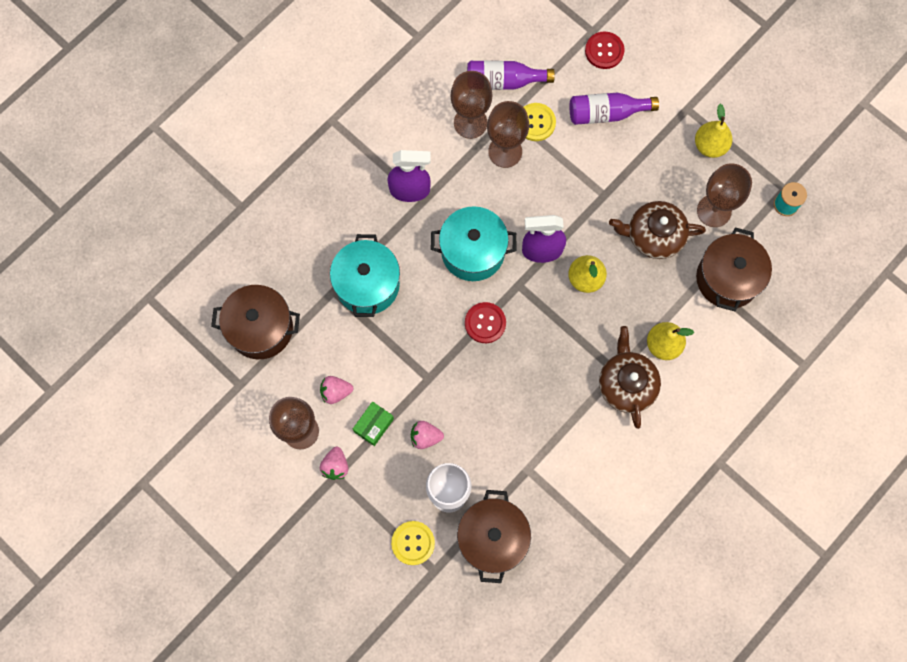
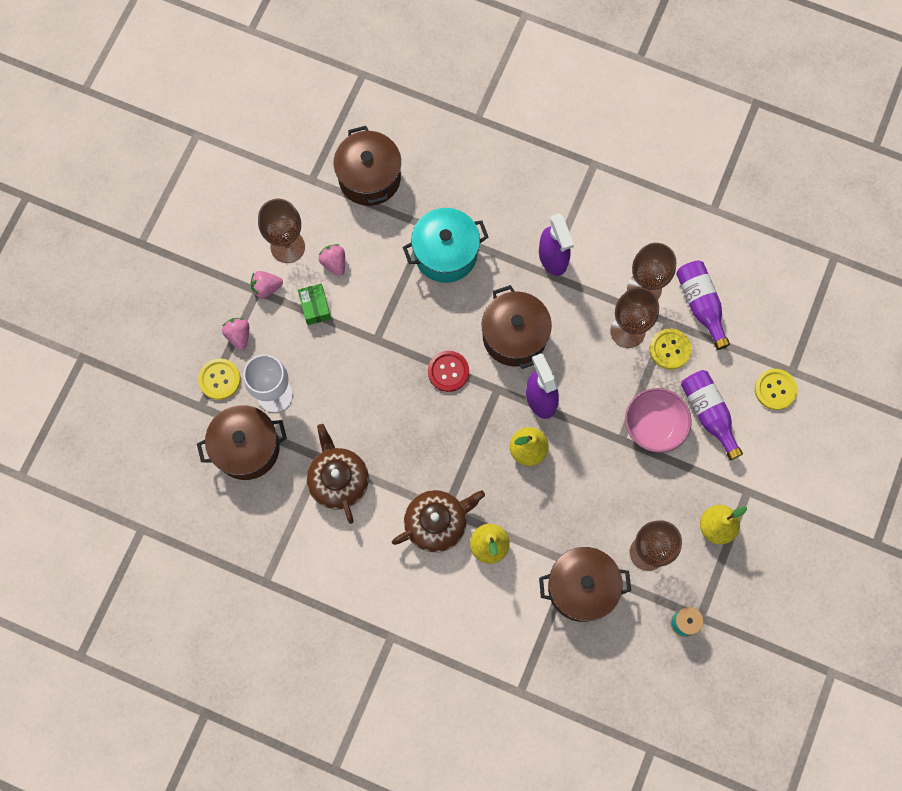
camera: 70 degrees right, 0 degrees up
(374, 425) = (315, 307): green box -> green box turned 60 degrees clockwise
(425, 437) = (320, 356): pink strawberry -> pink strawberry (238, 335)
(473, 251) = (514, 336): turquoise pot -> brown pot
(601, 163) = (654, 426): none -> pink bowl
(604, 51) = (775, 389): red button -> yellow button
(654, 235) = (598, 501): brown teapot -> brown teapot (338, 480)

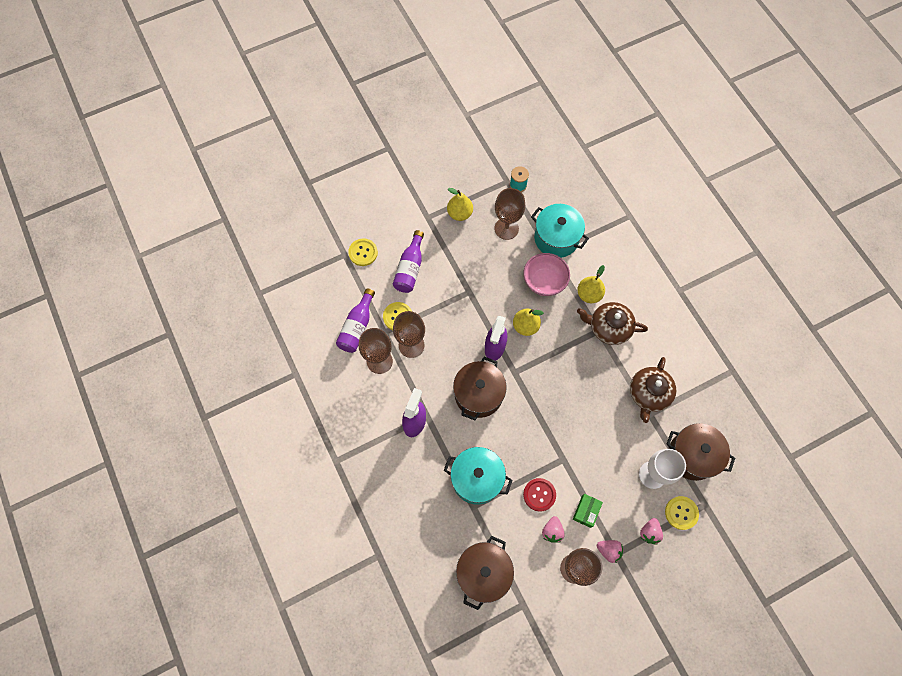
camera: 140 degrees left, 5 degrees down
(448, 371) = (535, 405): red button -> red button (539, 495)
(581, 587) = (556, 238): brown pot -> turquoise pot
(654, 426) = (445, 285): pink bowl -> pink bowl (544, 281)

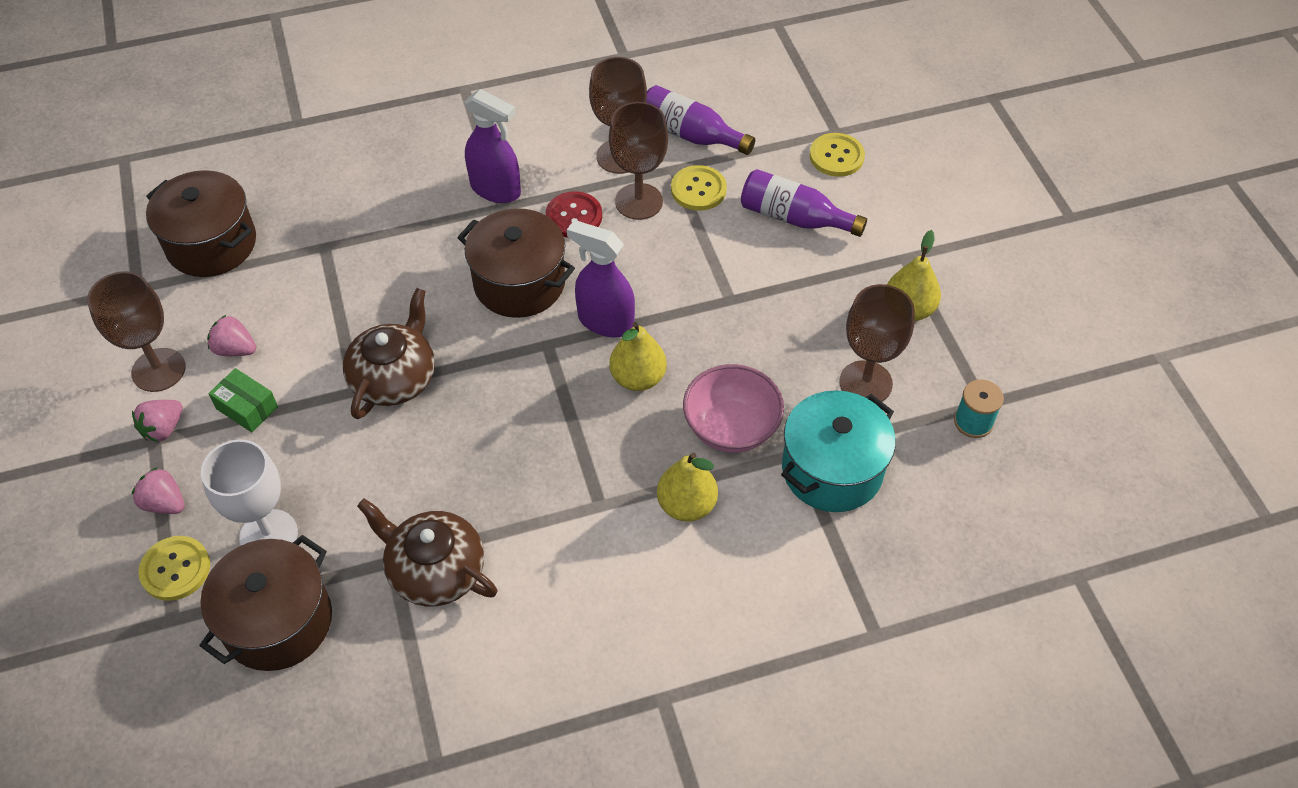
camera: 100 degrees right, 15 degrees down
(477, 479) = (368, 258): turquoise pot -> none
(539, 495) = (305, 342): red button -> red button (574, 216)
(609, 327) = (602, 527): brown teapot -> brown teapot (394, 377)

